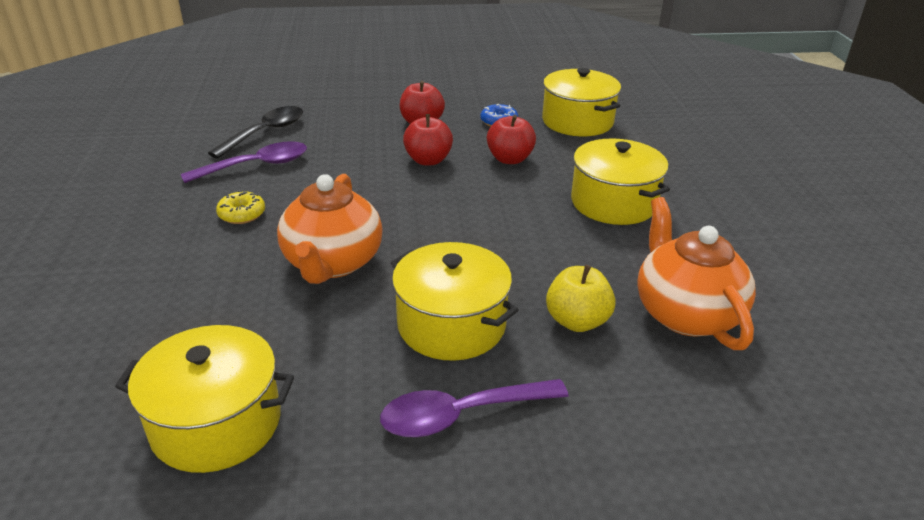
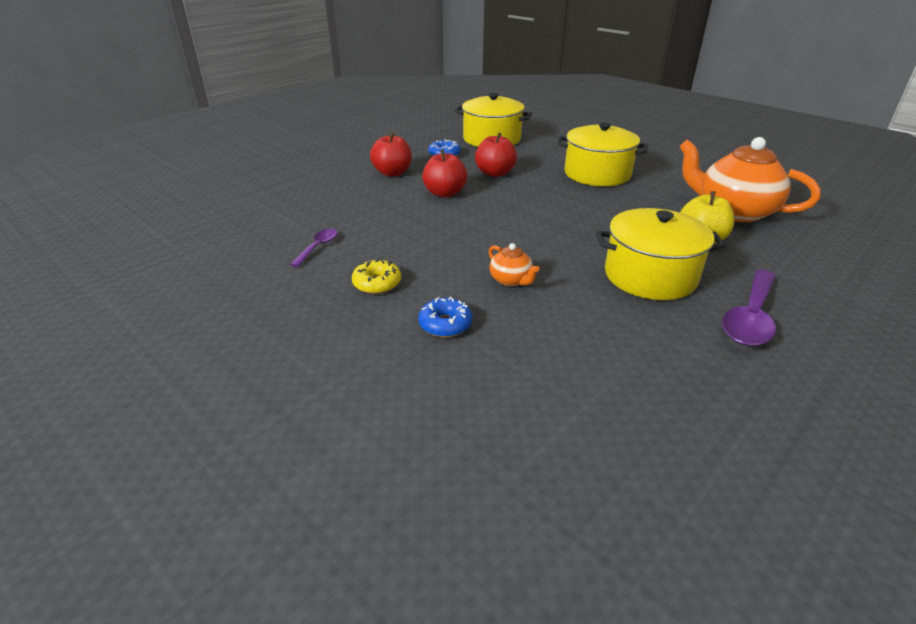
camera: 40 degrees left, 0 degrees up
(216, 423) = (647, 418): yellow pot -> none
(226, 270) = (445, 324): none -> blue donut
(256, 166) = (318, 247): purple spoon -> purple spoon, size x0.55
(265, 133) = (276, 223): black spoon -> none
(332, 263) = (511, 280): orange teapot -> orange teapot, size x0.45

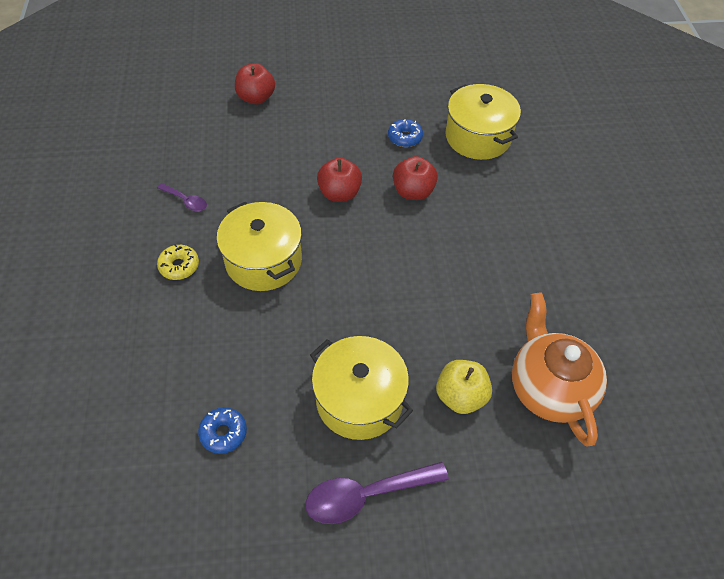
camera: 40 degrees right, 20 degrees up
(318, 247) = (186, 201): purple spoon -> purple spoon turned 60 degrees clockwise
(392, 173) = (333, 139): red apple -> red apple (256, 98)
(445, 324) = (173, 336): blue donut -> blue donut (223, 433)
(511, 280) = (260, 327): orange teapot -> none
(597, 174) = (502, 251): yellow pot -> yellow pot (263, 261)

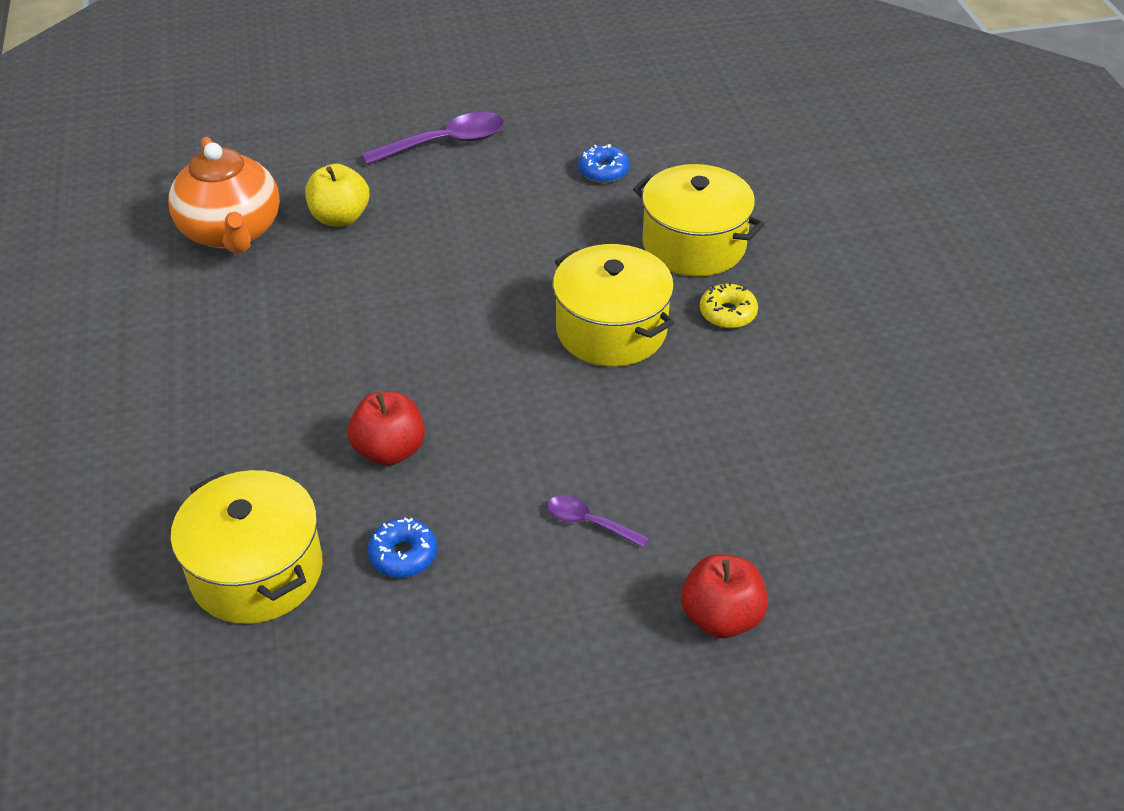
camera: 175 degrees right, 10 degrees down
(186, 201) = (762, 400): purple spoon -> purple spoon (589, 523)
(339, 193) = (515, 436): red apple -> none
(359, 400) = (458, 206): yellow pot -> yellow pot (694, 245)

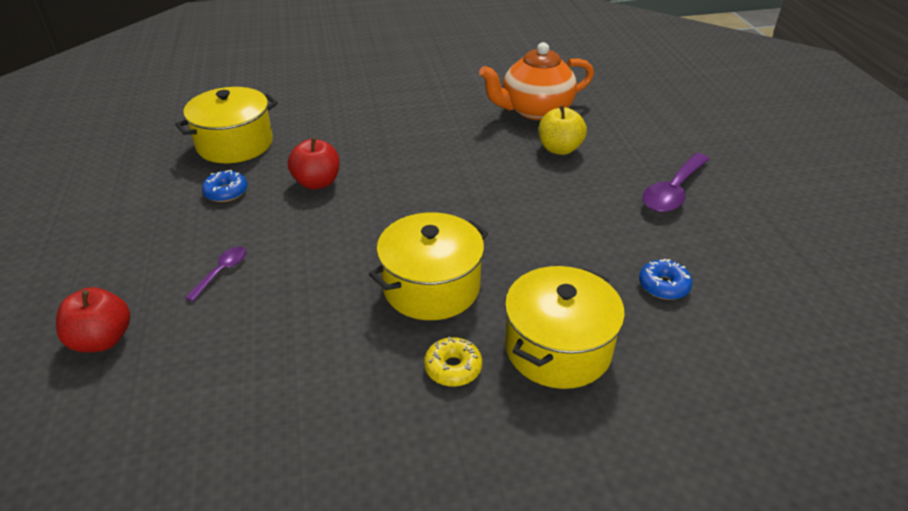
camera: 90 degrees right, 5 degrees down
(445, 143) = (673, 191): purple spoon -> purple spoon turned 60 degrees clockwise

